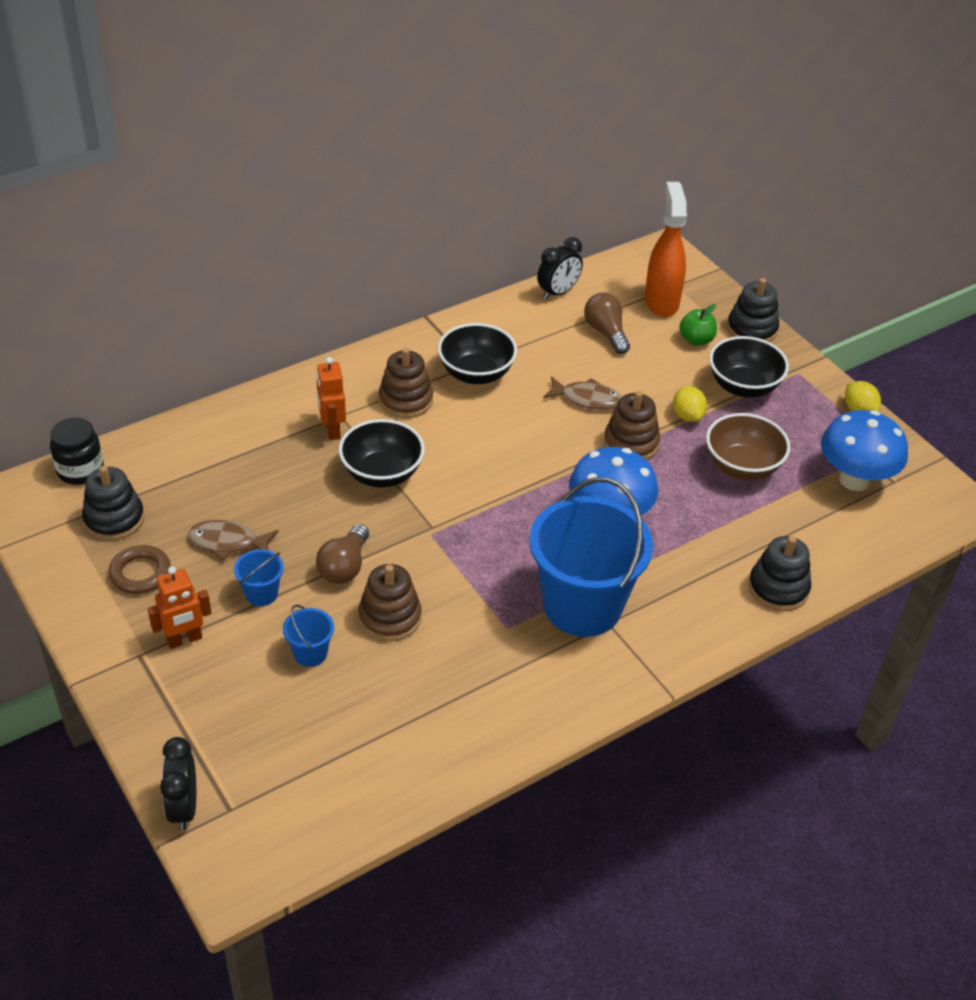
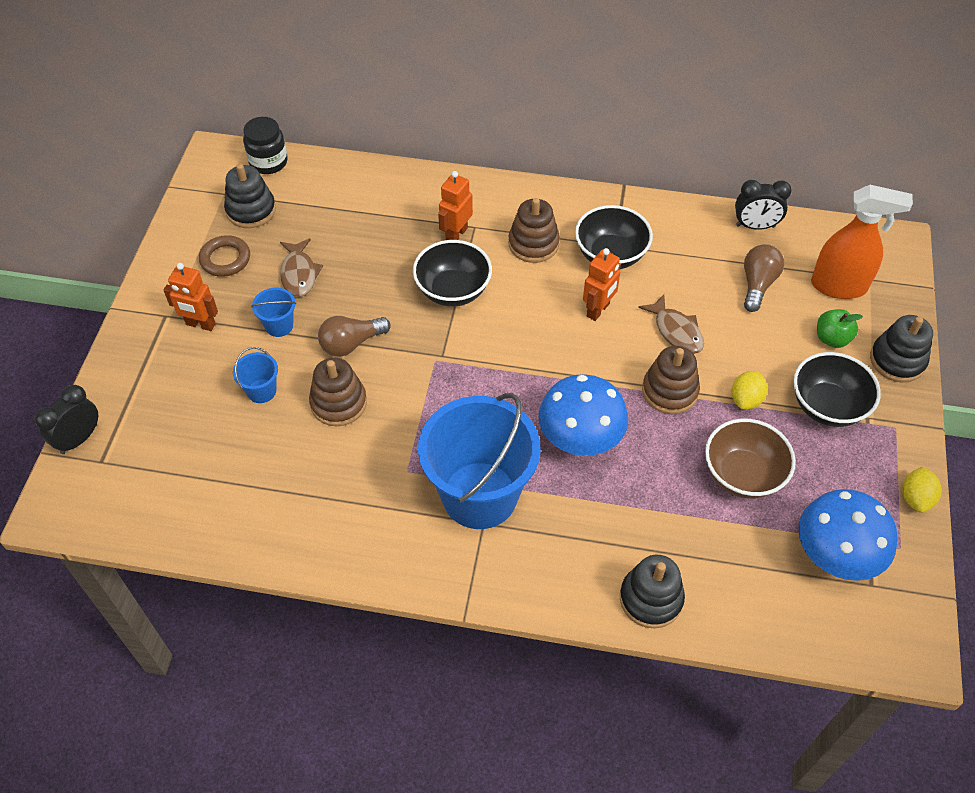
camera: 45 degrees right, 10 degrees up
(228, 542) = (299, 274): brown fish -> brown fish turned 150 degrees counterclockwise
(514, 419) = (598, 310): none -> orange robot
(661, 302) = (839, 286): orange spray bottle -> orange spray bottle turned 60 degrees clockwise

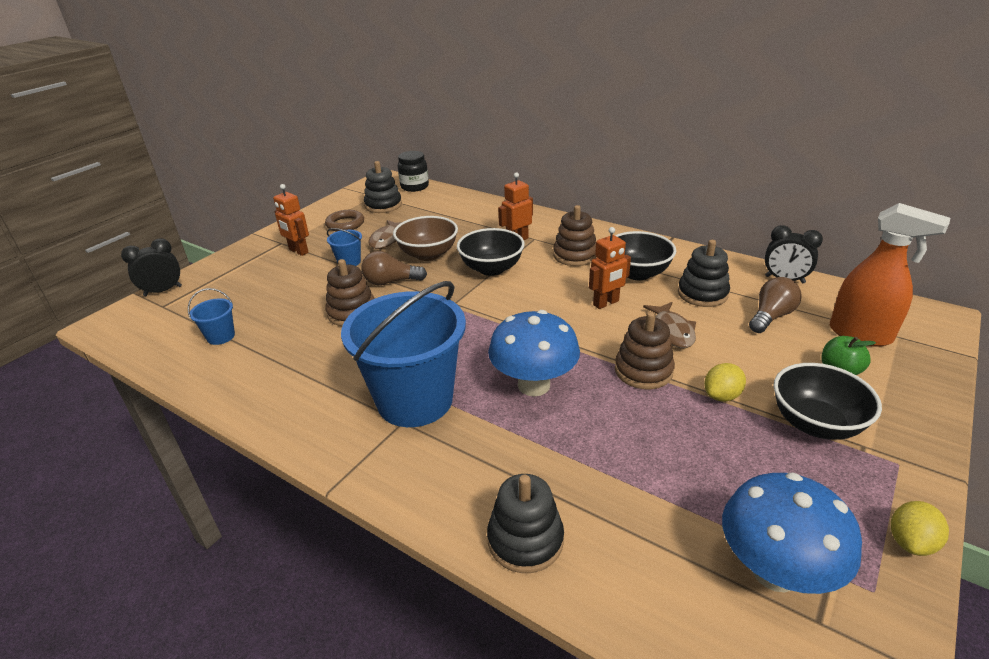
camera: 25 degrees right, 20 degrees down
(261, 391) = (304, 293): blue bucket -> blue bucket (221, 336)
(742, 475) = (690, 456): brown bowl -> brown bowl (428, 254)
(897, 360) = (916, 405): black stacking toy -> black stacking toy (702, 294)

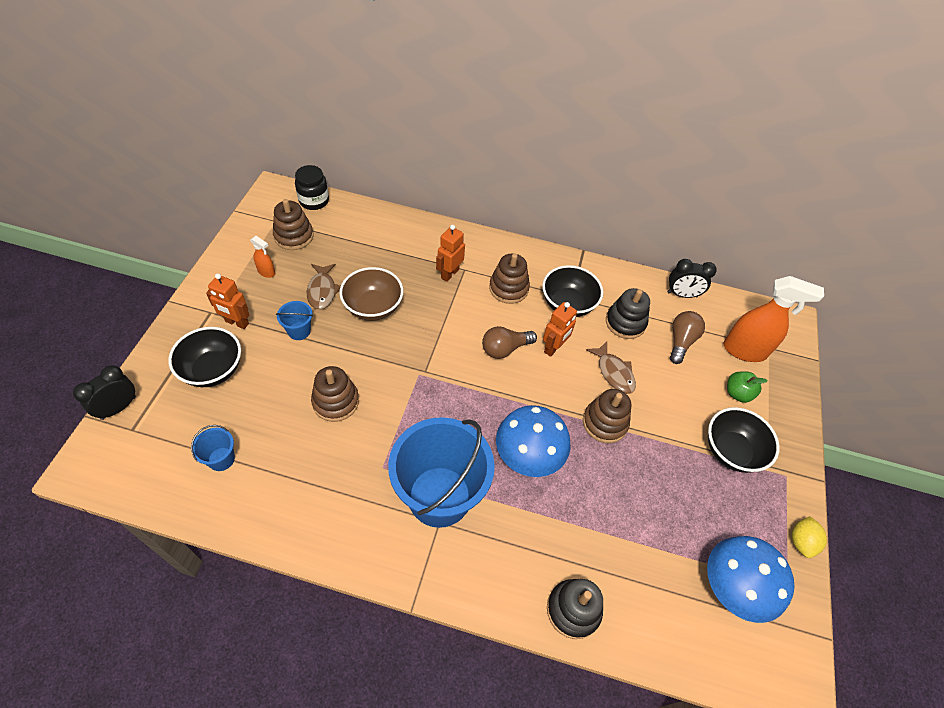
camera: 25 degrees left, 20 degrees up
(345, 224) = (266, 272): brown ring -> orange spray bottle
(383, 205) = (294, 236): black stacking toy -> brown stacking toy
(391, 282) = (354, 353): brown light bulb -> brown light bulb (505, 349)
(491, 269) = (441, 318): black bowl -> black bowl (213, 370)
(721, 396) = (665, 437): yellow lemon -> none

